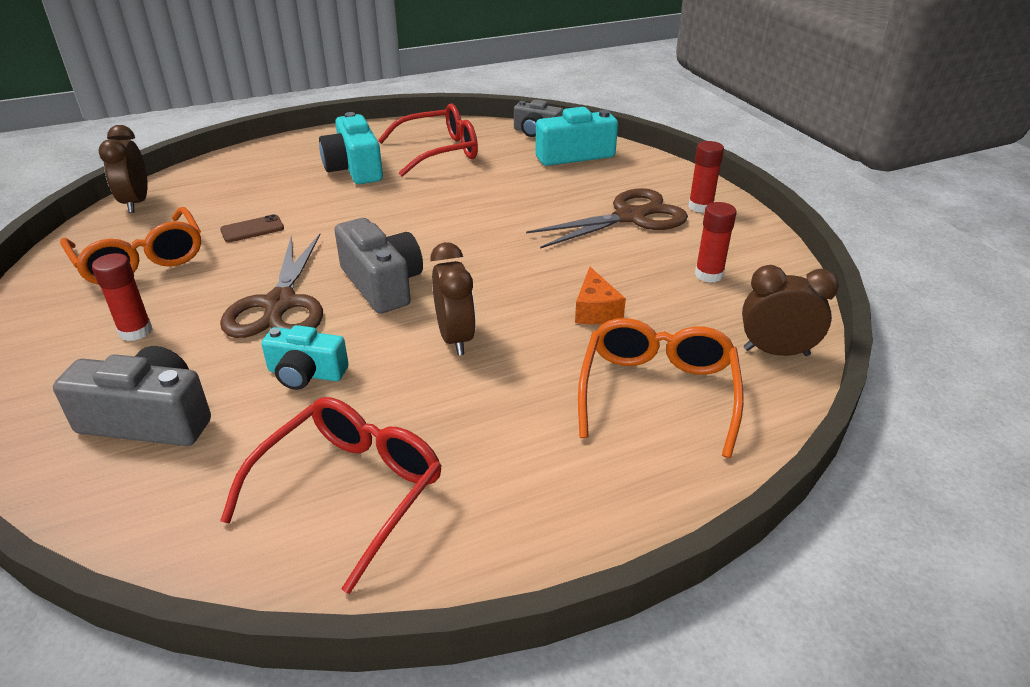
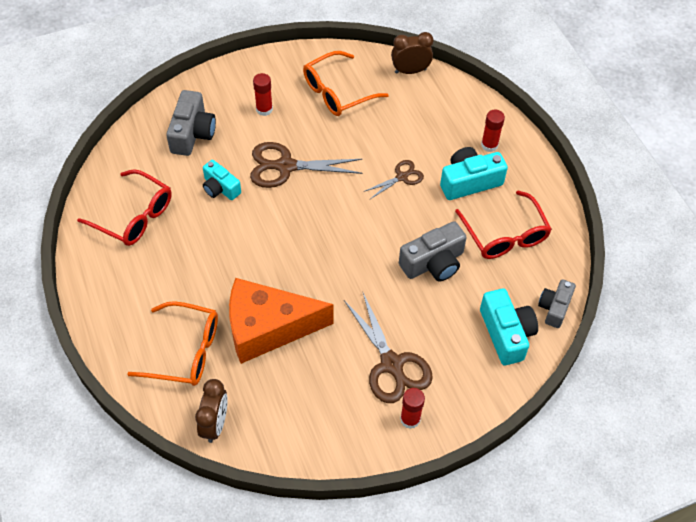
camera: 90 degrees right, 20 degrees up
(252, 229) = (374, 137): brown phone -> none
(306, 373) = (220, 188): turquoise camera -> turquoise camera turned 60 degrees counterclockwise
(333, 210) = (402, 177): none -> brown scissors
(382, 284) = (304, 213): grey camera -> grey camera (433, 263)
(455, 338) = (245, 253): brown clock -> none
(595, 310) = (268, 328): orange cheese -> orange cheese, size x2.41
(709, 275) = (306, 404): red glue stick -> red glue stick (489, 145)

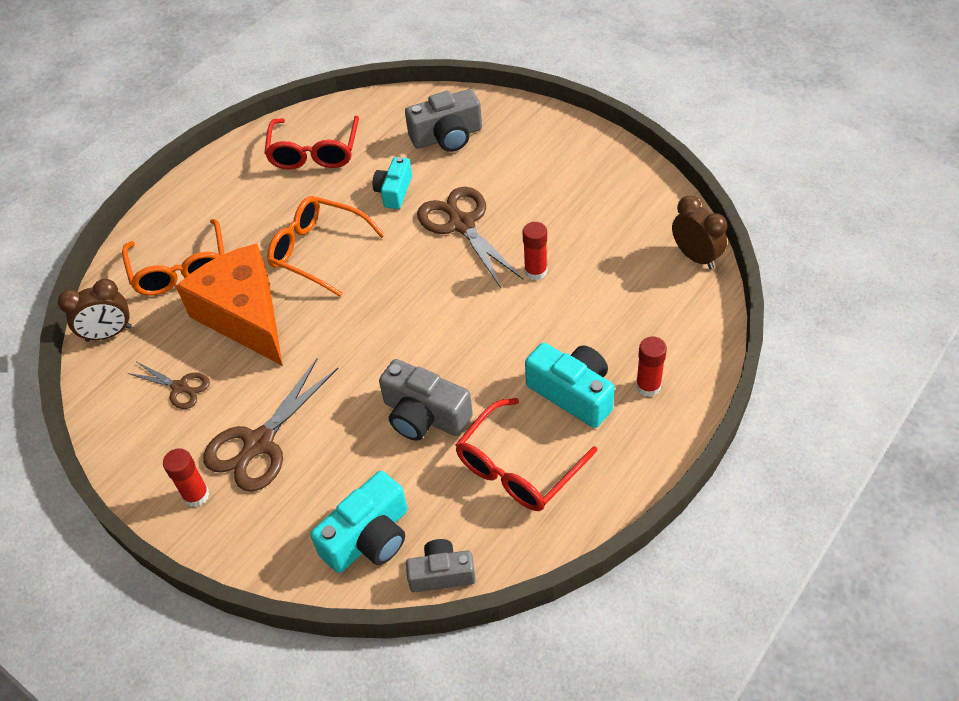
camera: 65 degrees right, 5 degrees down
(264, 109) = (525, 169): red glue stick -> red glue stick (535, 271)
(337, 92) = (602, 212): orange glasses -> orange glasses (318, 251)
(402, 177) = (527, 327): brown scissors -> brown scissors (180, 387)

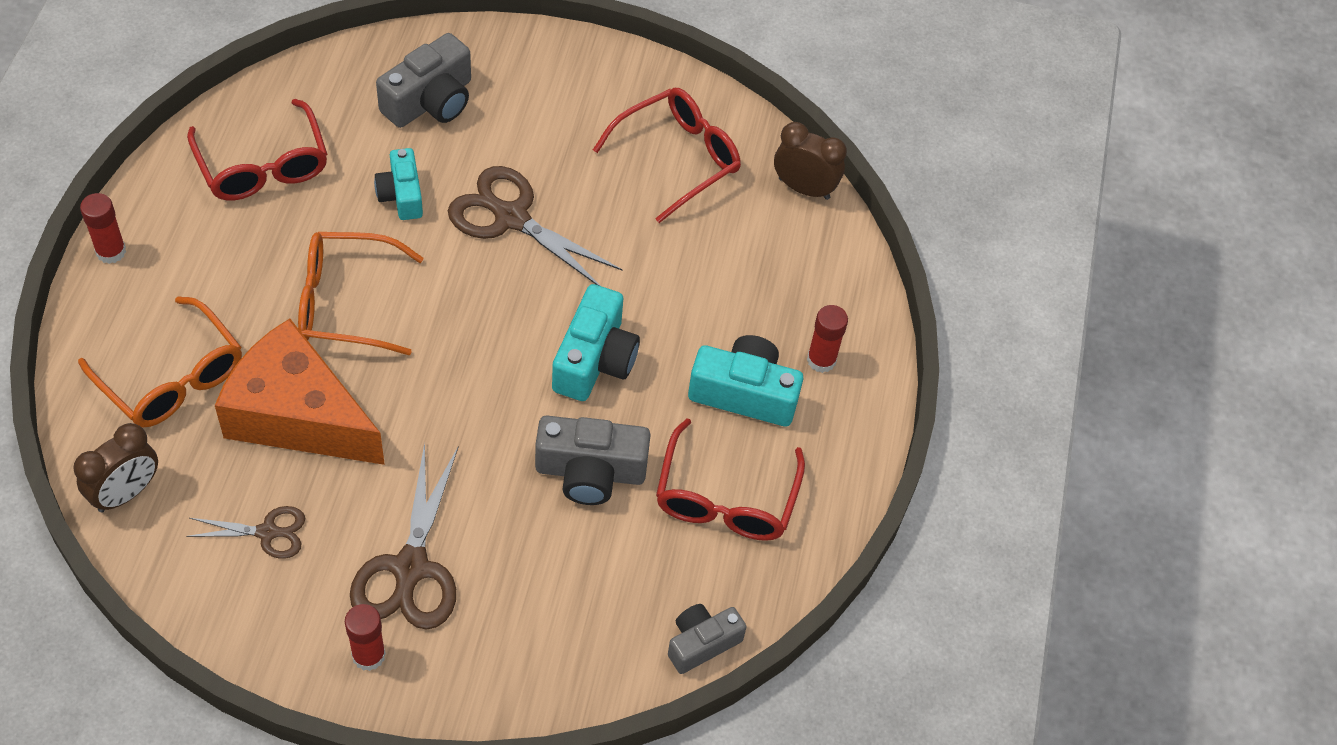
camera: 35 degrees left, 5 degrees up
(369, 537) = (601, 632): turquoise camera -> turquoise camera (595, 360)
(535, 271) = (631, 256): red glue stick -> red glue stick (111, 251)
(606, 213) = (677, 158): none -> red glasses

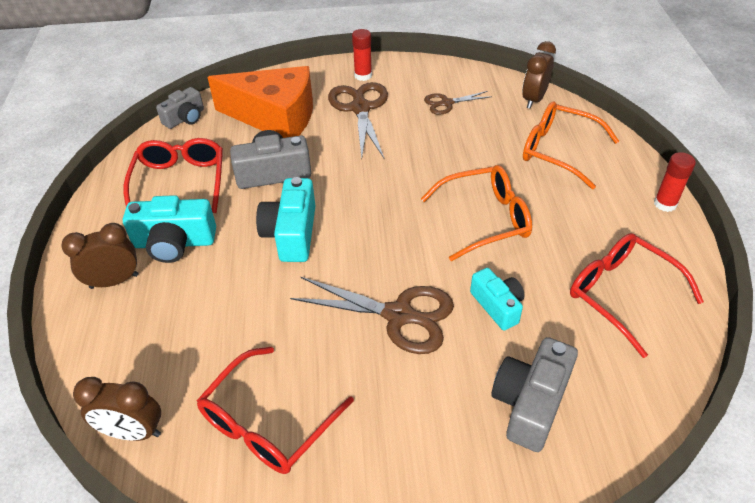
camera: 170 degrees right, 10 degrees down
(297, 415) = (470, 153): orange cheese -> orange cheese (275, 117)
(821, 360) = (114, 281): red glue stick -> brown clock

